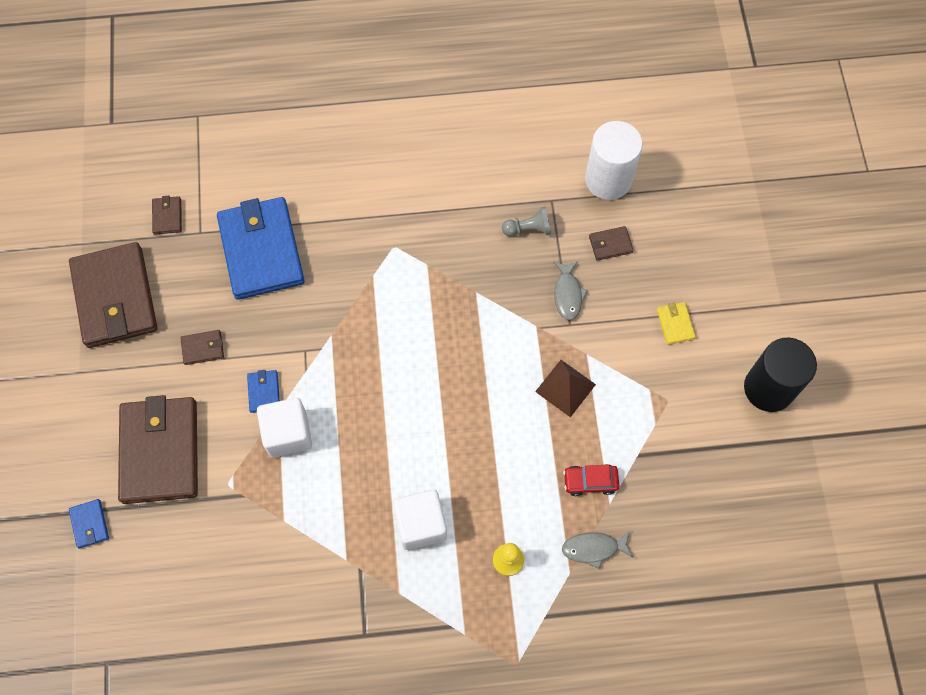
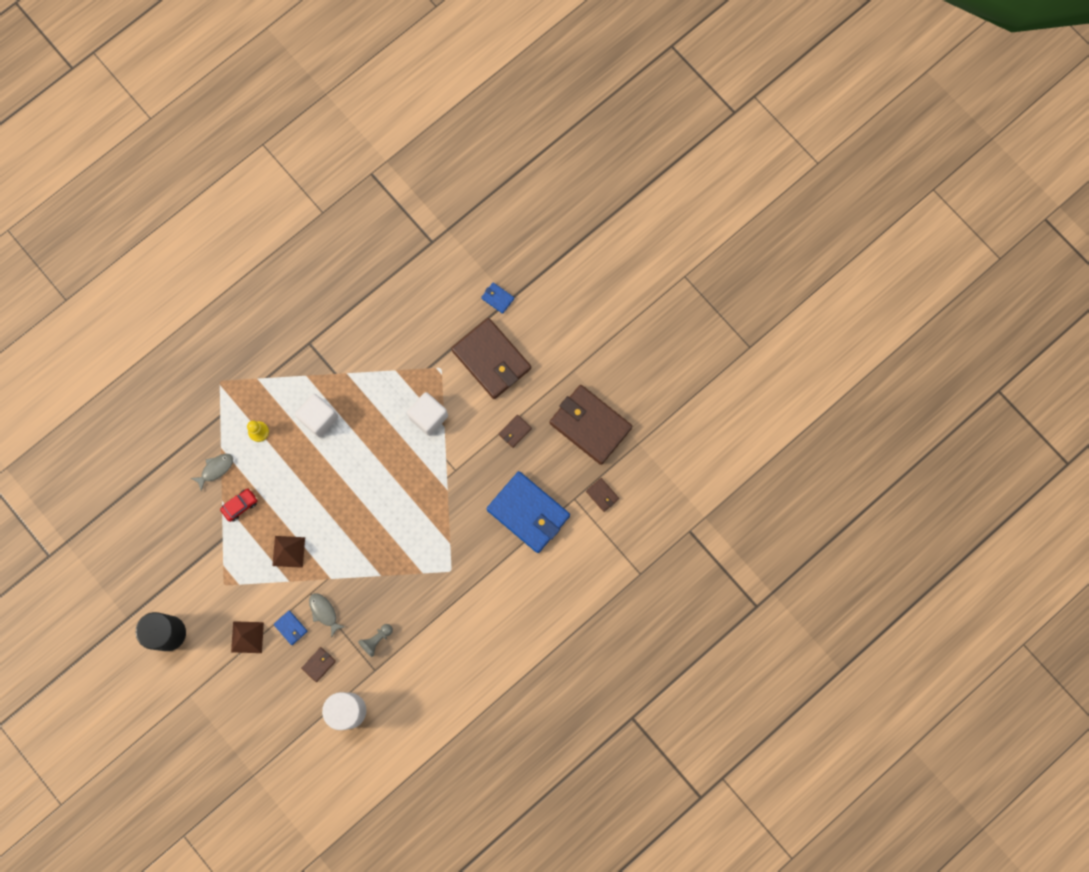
camera: 145 degrees right, 10 degrees up
(264, 392) = (460, 430): blue wallet -> blue wallet (291, 627)
(675, 324) = (247, 637): yellow wallet -> brown pyramid

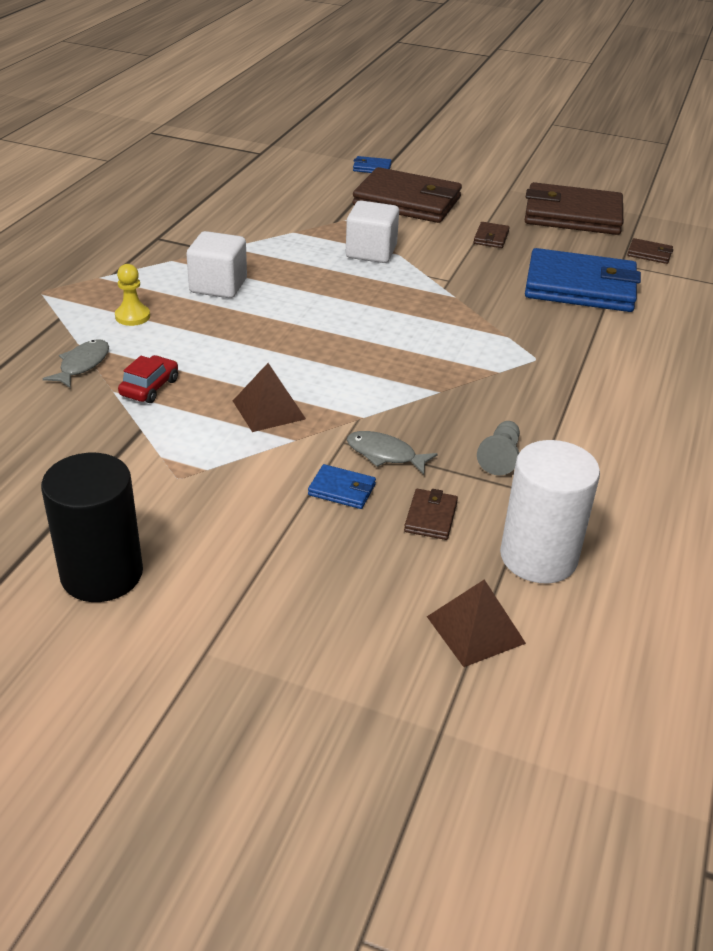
camera: 30 degrees left, 40 degrees down
(247, 637) = (269, 527): brown pyramid -> brown pyramid (476, 629)

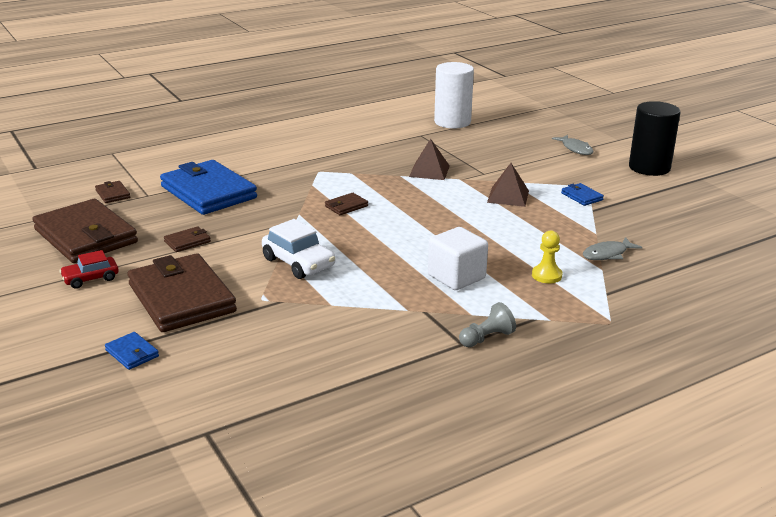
camera: 140 degrees left, 10 degrees down
(149, 387) = (570, 228): red car -> red car (90, 278)
(342, 490) = (508, 159): blue wallet -> blue wallet (581, 196)
(371, 252) = (298, 263): white cube -> white car
(385, 454) = (469, 163): grey fish -> grey fish (575, 149)
(430, 517) = (479, 142): brown wallet -> brown wallet (346, 206)
(476, 629) = (506, 117): brown pyramid -> brown pyramid (429, 171)
(500, 457) = (415, 147): grey pawn -> grey pawn (486, 338)

